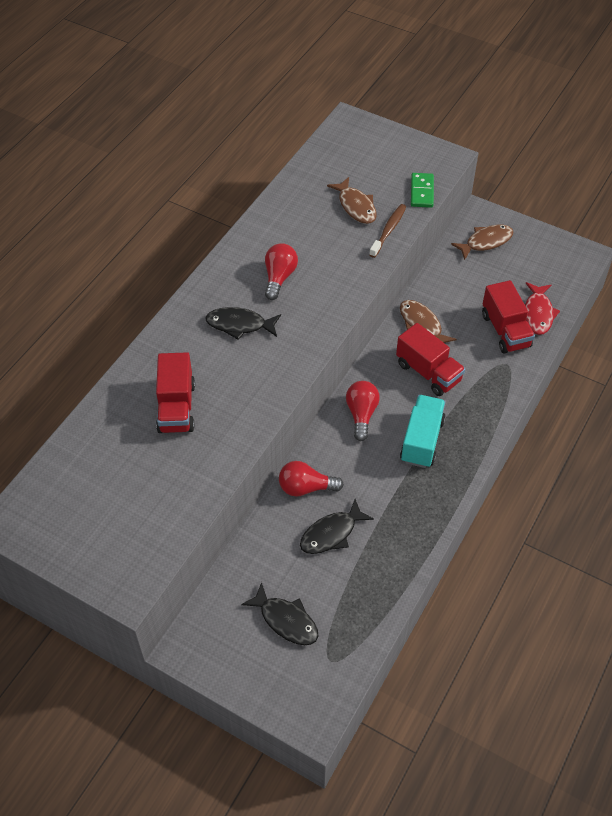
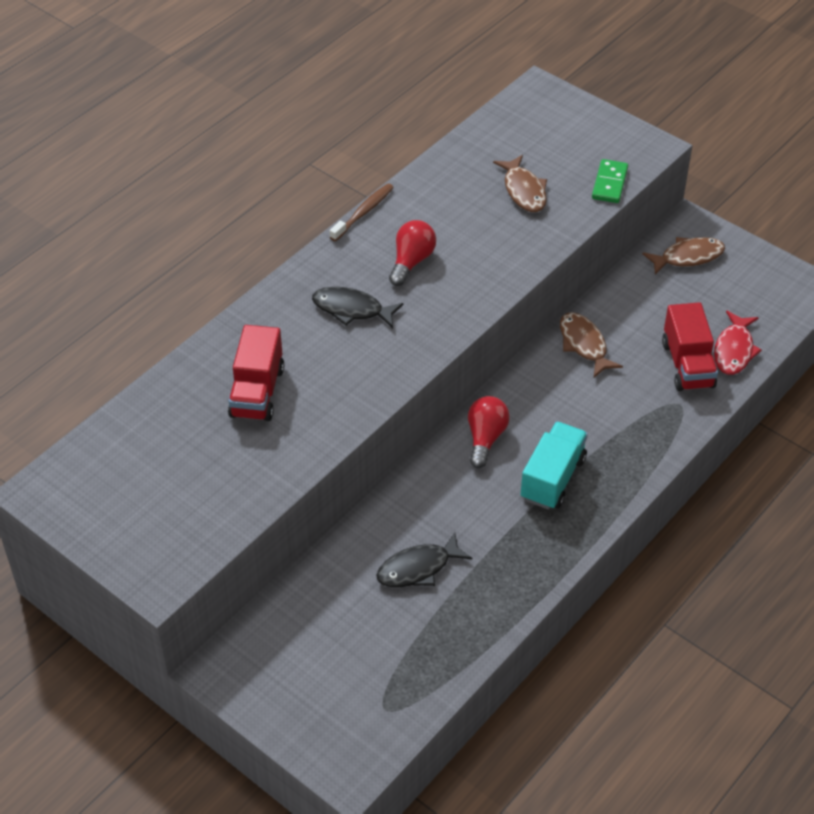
camera: 10 degrees right, 5 degrees down
(286, 620) = (342, 657): black fish -> none
(306, 487) = (399, 512): red light bulb -> none
(388, 230) = (557, 224): brown toothbrush -> brown toothbrush (363, 212)
(428, 372) = (579, 401): red truck -> none

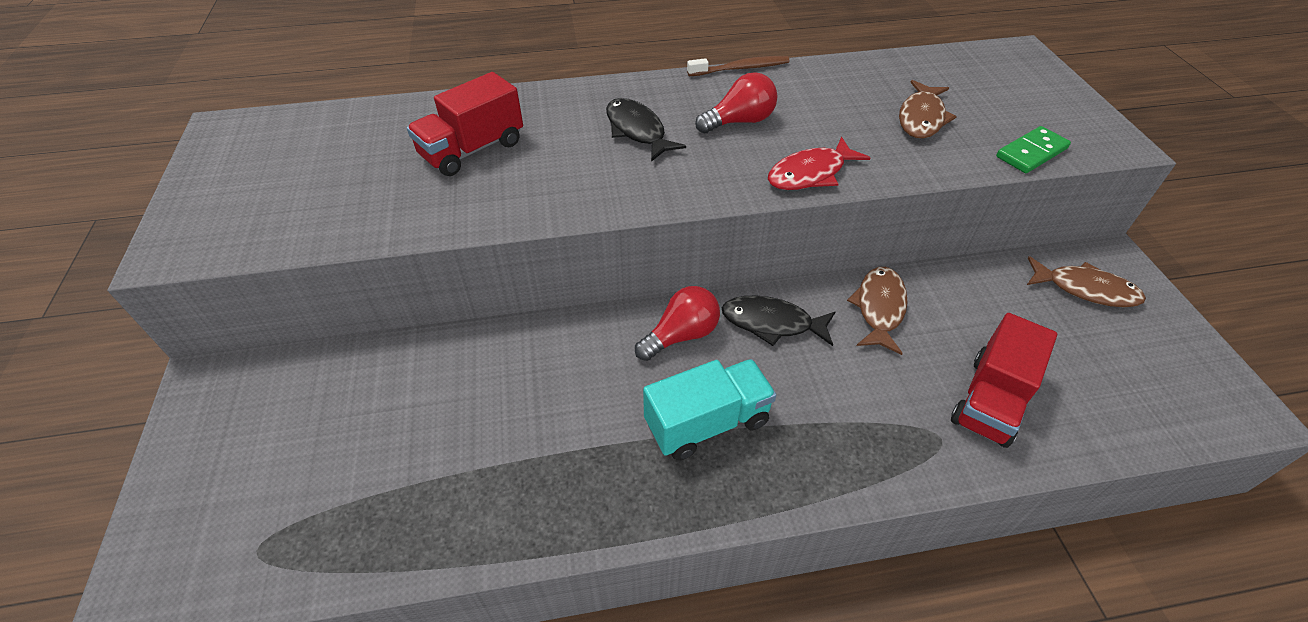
camera: 40 degrees right, 0 degrees up
(418, 568) = (472, 419): black fish -> black fish (772, 323)
(734, 350) = (1070, 420): red fish -> red fish (810, 173)

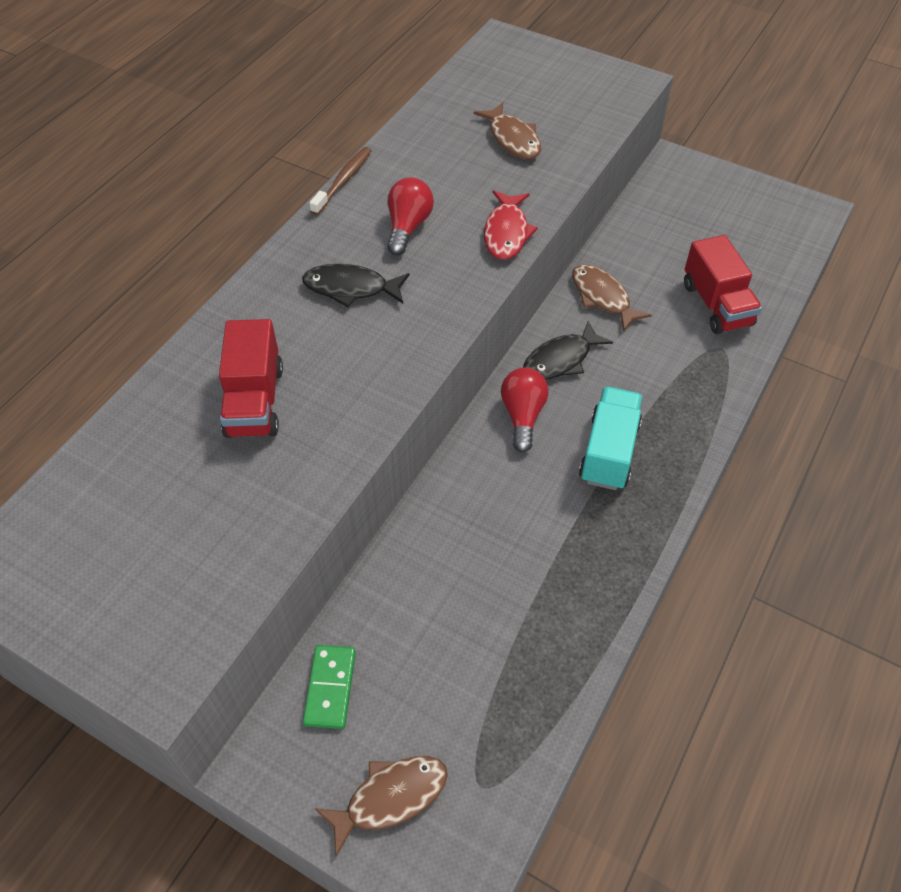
camera: 50 degrees left, 5 degrees up
(1031, 152) = (601, 121): green domino -> green domino (330, 688)
(1085, 289) = (683, 194): brown fish -> brown fish (390, 798)

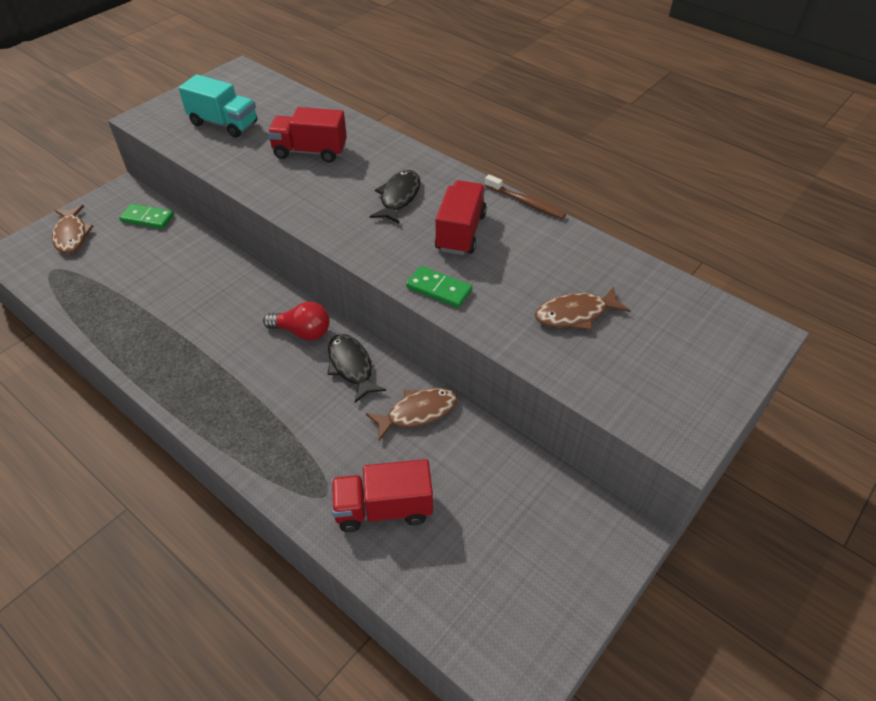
camera: 100 degrees right, 5 degrees down
(408, 227) = (460, 232): red light bulb -> red truck
(506, 233) = (439, 289): red fish -> green domino
(609, 452) = (245, 378): turquoise truck -> turquoise truck (224, 124)

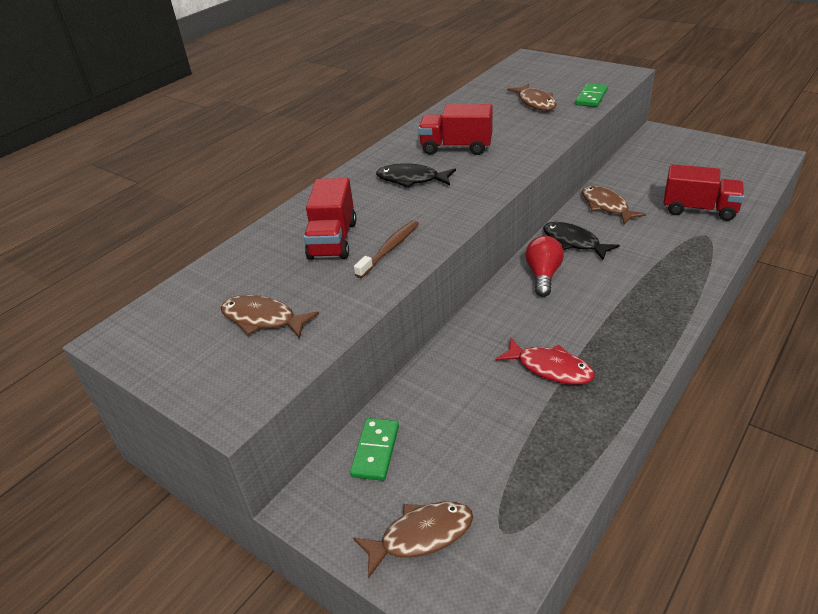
camera: 90 degrees left, 10 degrees down
(177, 315) = (550, 368): none -> red fish
(224, 124) = (263, 319): turquoise truck -> brown fish
(351, 366) = (574, 242): black fish -> black fish turned 75 degrees clockwise
(383, 509) = (699, 209): red truck -> red truck turned 60 degrees counterclockwise
(439, 289) = (530, 149): green domino -> green domino (591, 97)
(526, 202) = (411, 126): brown toothbrush -> brown toothbrush (389, 249)

